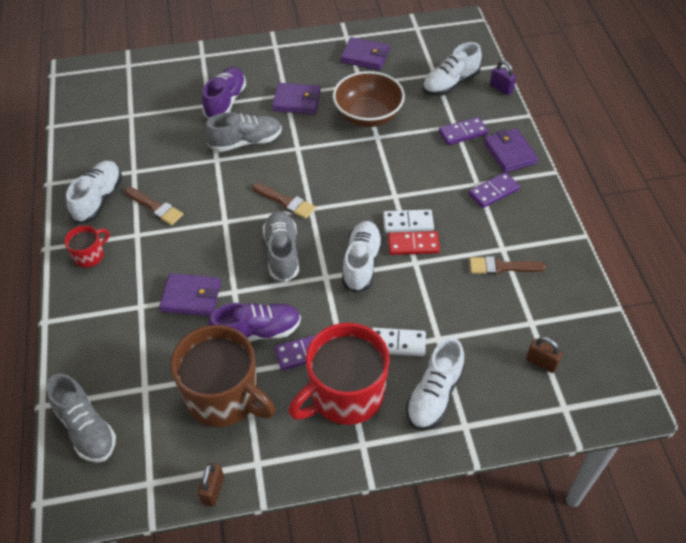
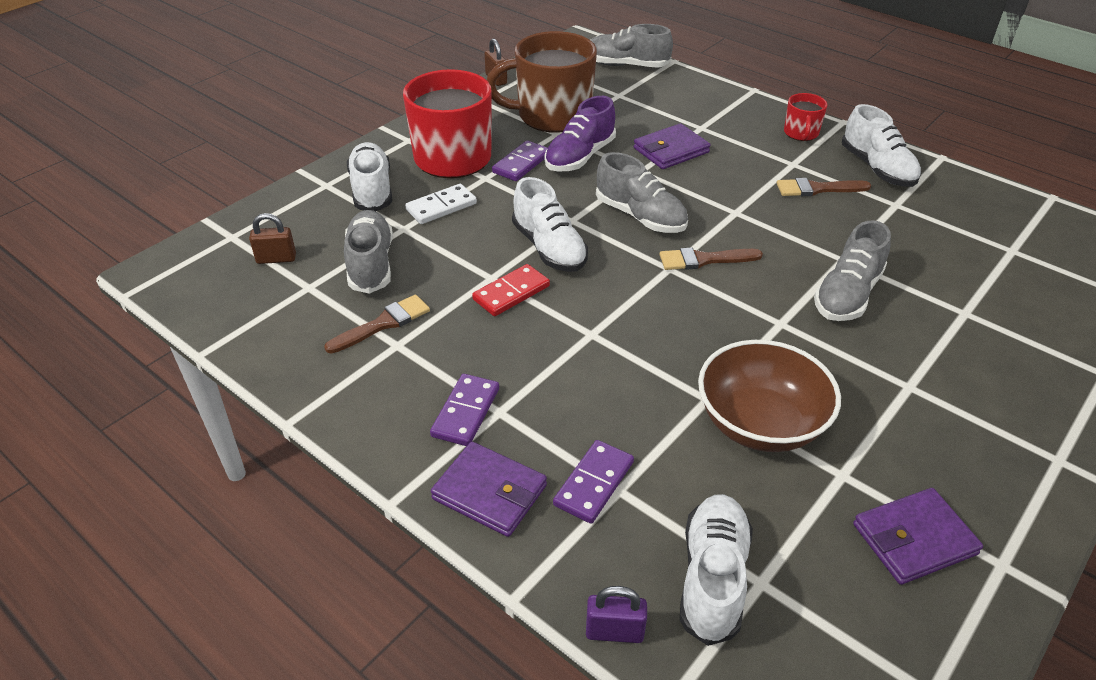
camera: 140 degrees right, 10 degrees down
(226, 101) = (955, 328): purple shoe -> none
(296, 101) = (880, 385): purple wallet -> none
(408, 223) = (542, 312): white domino -> none
(481, 318) = (371, 264): none -> grey shoe

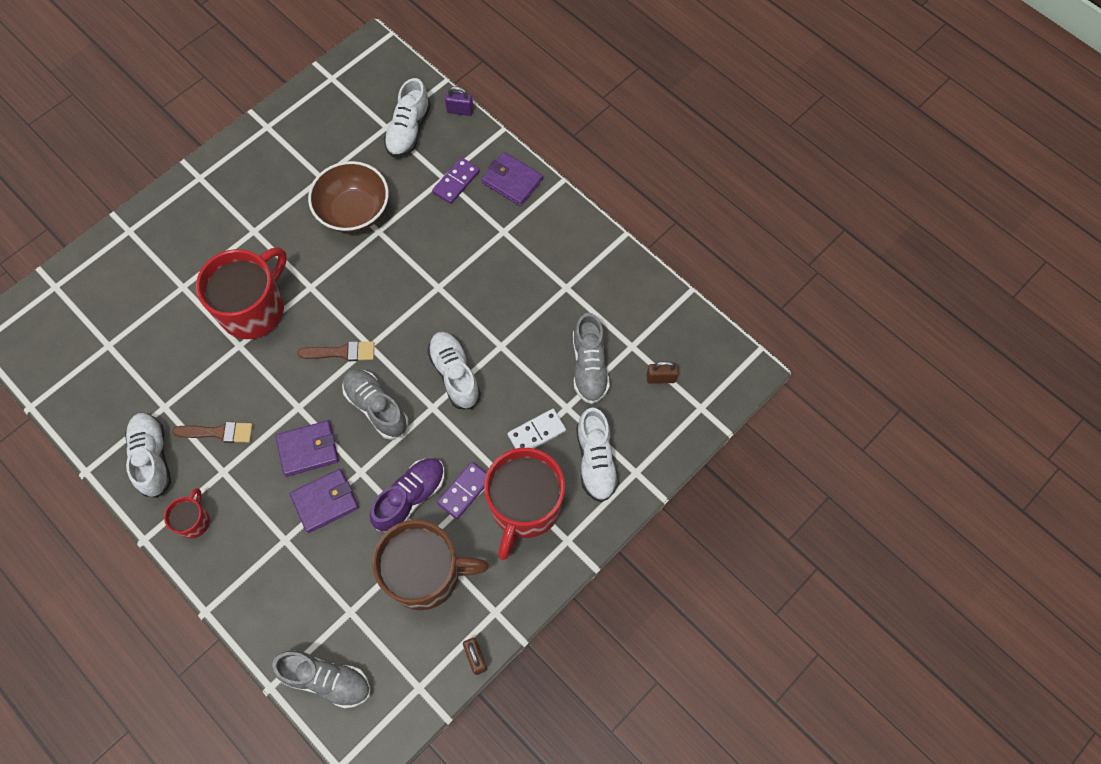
camera: 175 degrees left, 25 degrees up
(383, 324) = (576, 306): brown brush -> none
(465, 412) = (523, 232): purple domino -> none
(511, 293) = (487, 328): red domino -> none
(847, 295) = (254, 309): grey shoe -> red mug
(914, 539) = (303, 141): purple wallet -> purple wallet (308, 449)

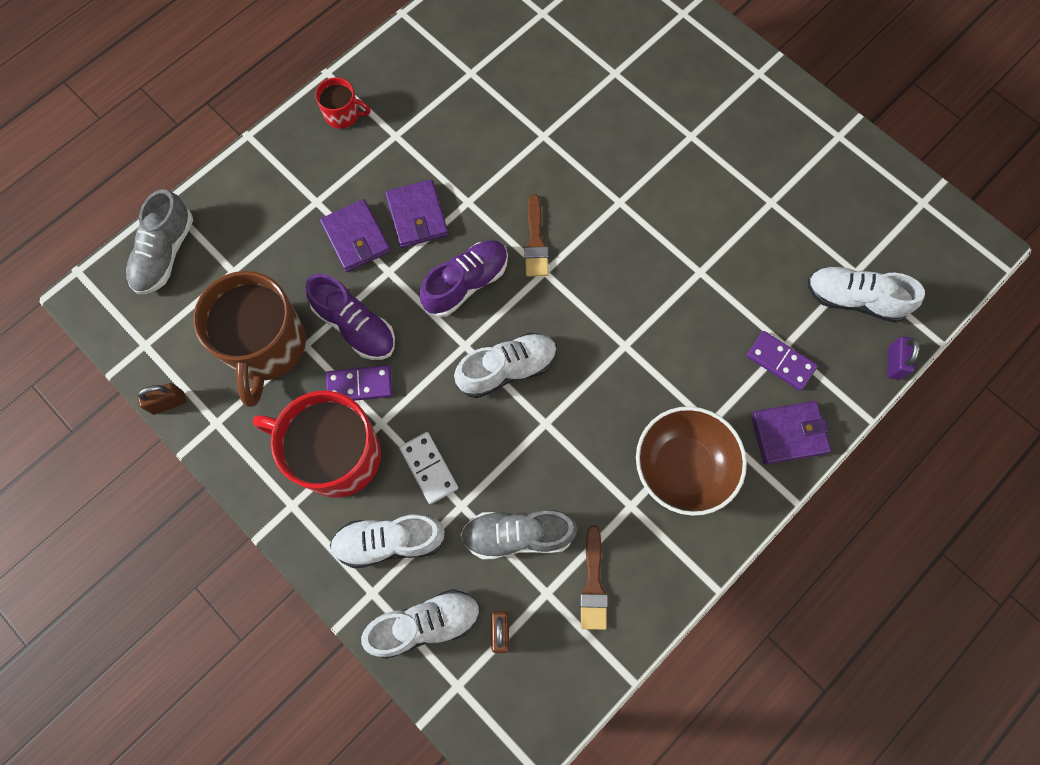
camera: 90 degrees right, 5 degrees up
(153, 457) = (414, 69): white shoe -> white shoe (425, 624)
(218, 432) = (440, 126): brown brush -> brown brush (593, 584)
(254, 309) = (589, 146): red mug -> none
(354, 211) = (726, 242): brown bowl -> brown bowl (683, 467)
(376, 407) = (466, 283): grey shoe -> purple shoe
(464, 491) = (359, 385): purple domino -> purple domino turned 45 degrees counterclockwise
(512, 181) = (788, 434): purple wallet -> purple wallet turned 45 degrees clockwise

